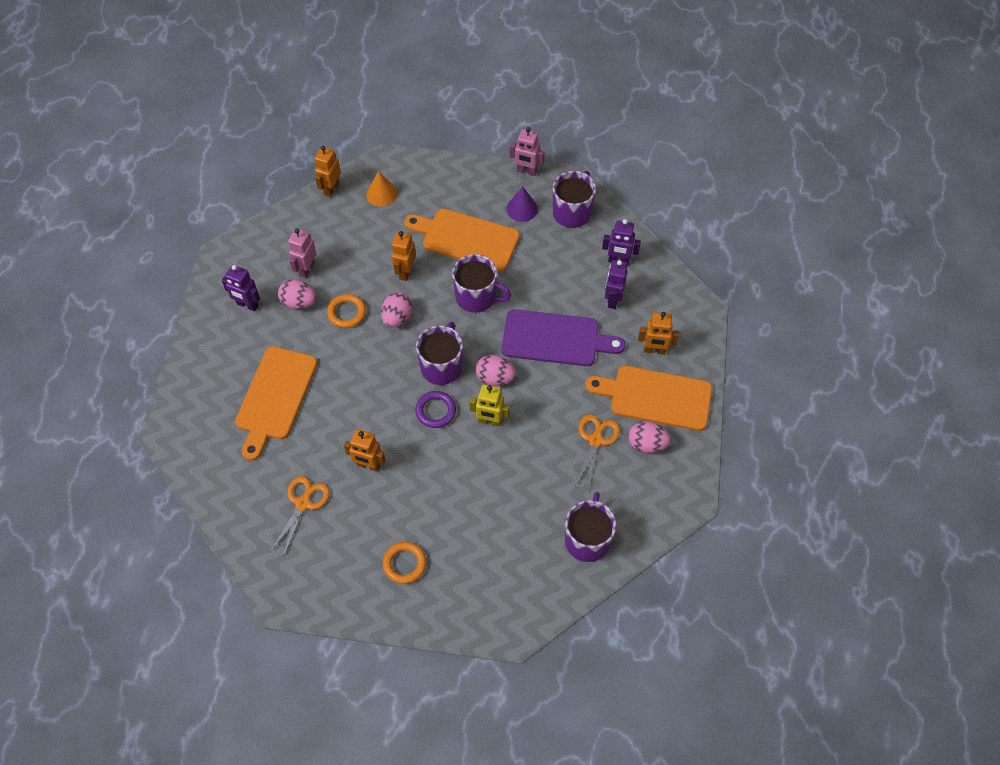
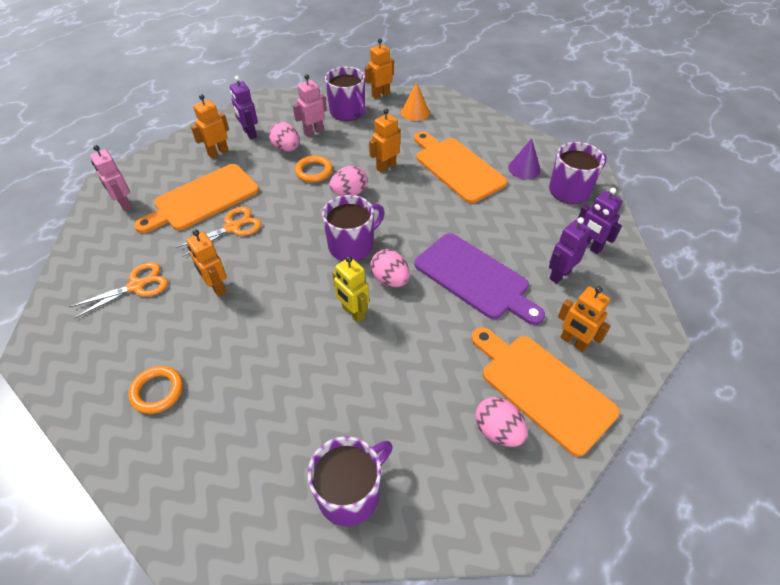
camera: 35 degrees right, 10 degrees down
(238, 342) = (218, 152): none -> orange robot
(435, 411) = (313, 277): purple ring -> none
(477, 297) = (429, 211): purple mug -> purple mug (348, 112)
(526, 171) = (549, 146): pink robot -> pink robot (124, 204)
(595, 440) = (443, 392): orange scissors -> orange scissors (233, 227)

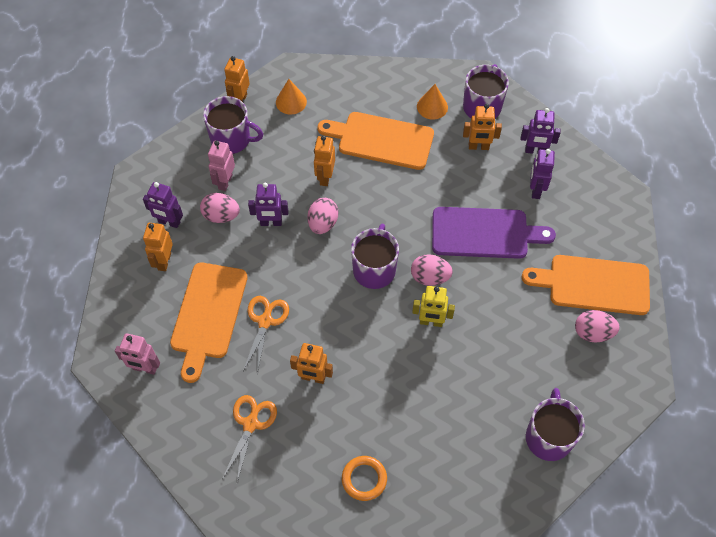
camera: 40 degrees left, 10 degrees up
(314, 171) = (271, 223): orange ring -> purple robot
(524, 168) = (432, 107): purple cone -> orange cone
(573, 342) = (585, 237): orange robot -> orange robot (478, 147)

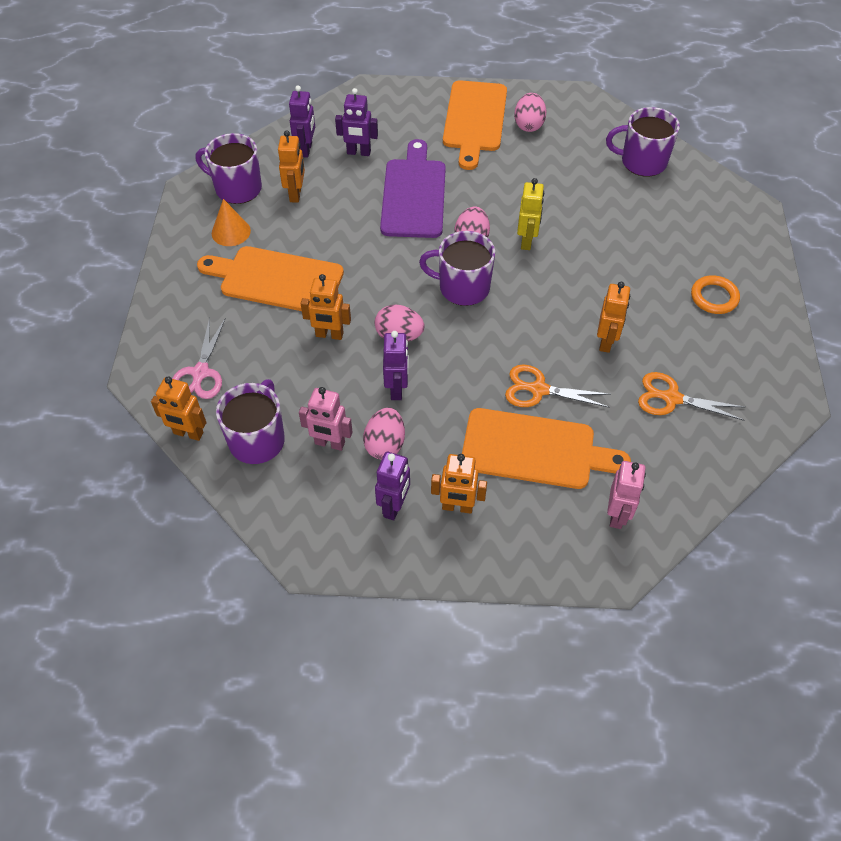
camera: 90 degrees left, 5 degrees down
(291, 102) = (200, 373): orange cone -> pink scissors
(381, 140) = (276, 280): orange cutting board -> orange cutting board turned 90 degrees clockwise

